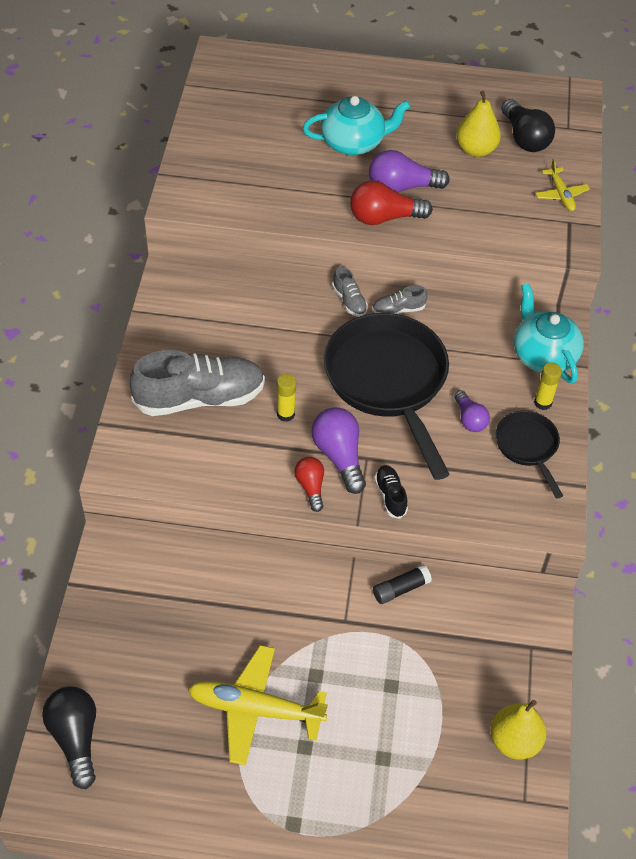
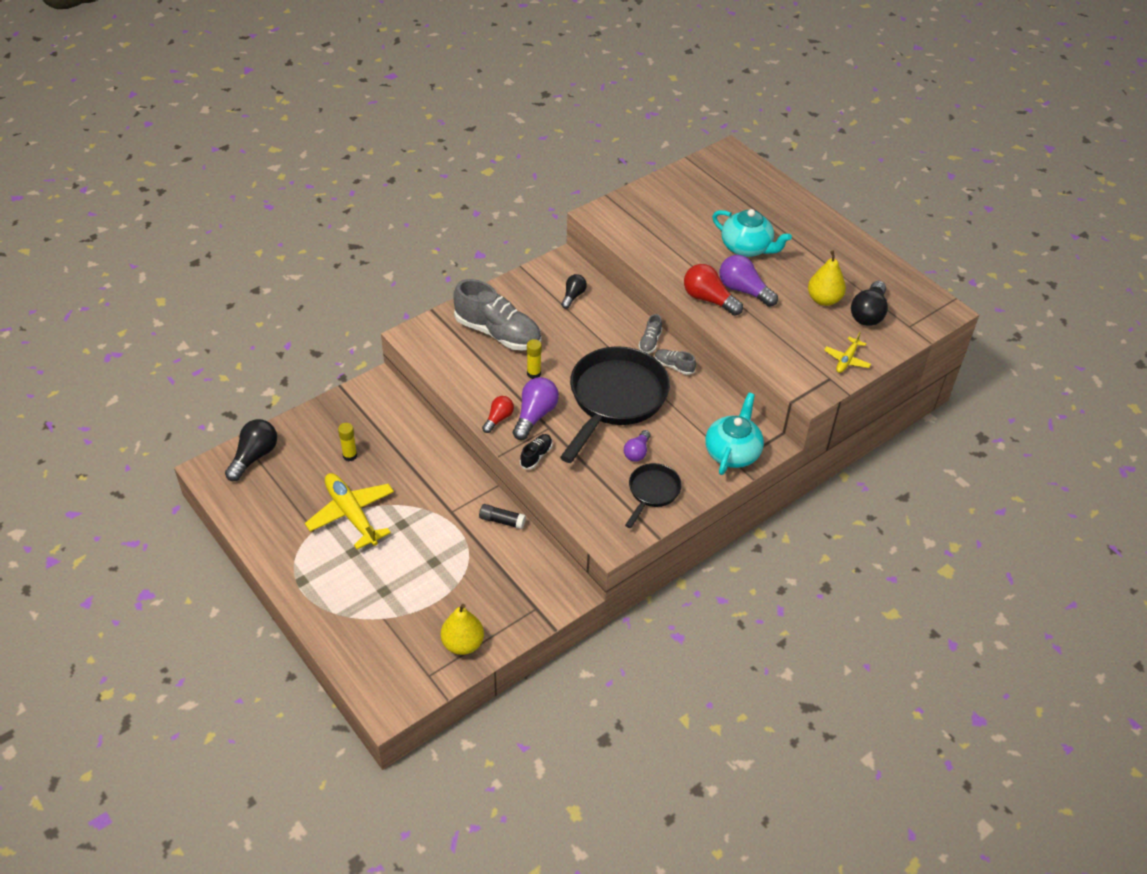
camera: 45 degrees right, 5 degrees down
(224, 305) = (573, 296): none -> black light bulb
(543, 403) = (695, 476): yellow glue stick -> yellow glue stick (350, 456)

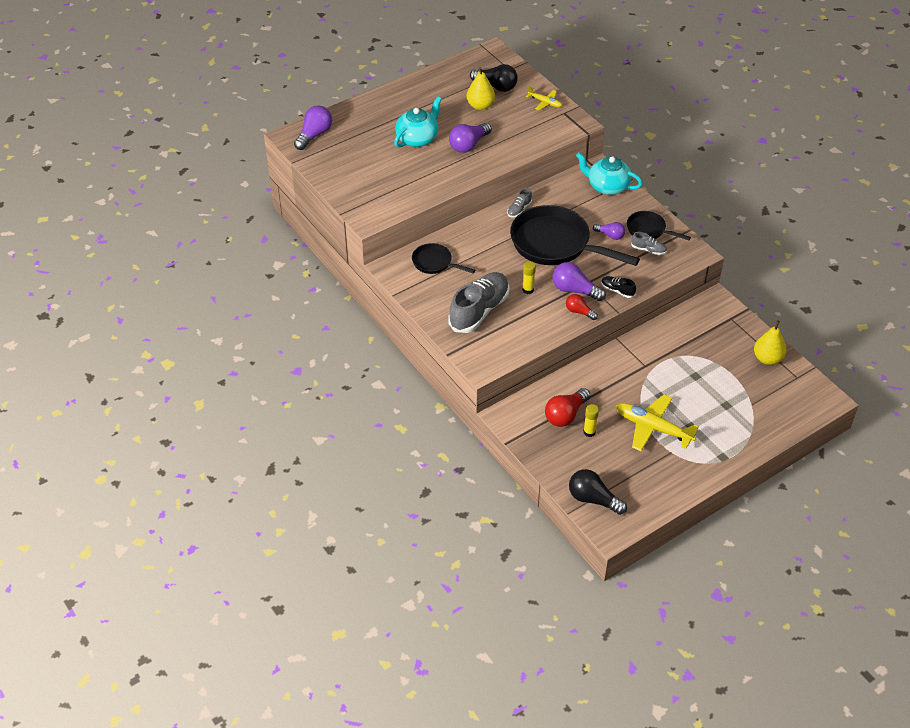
camera: 85 degrees left, 0 degrees up
(351, 515) = (653, 428): yellow plane -> yellow plane turned 60 degrees clockwise
(502, 521) = (652, 335): black glue stick -> none
(573, 296) = (434, 263): black light bulb -> black pan
(650, 342) = (491, 221): grey shoe -> grey shoe (648, 250)
(708, 299) = (479, 164): red light bulb -> red light bulb (565, 415)
(735, 169) = (314, 135): none -> purple light bulb

